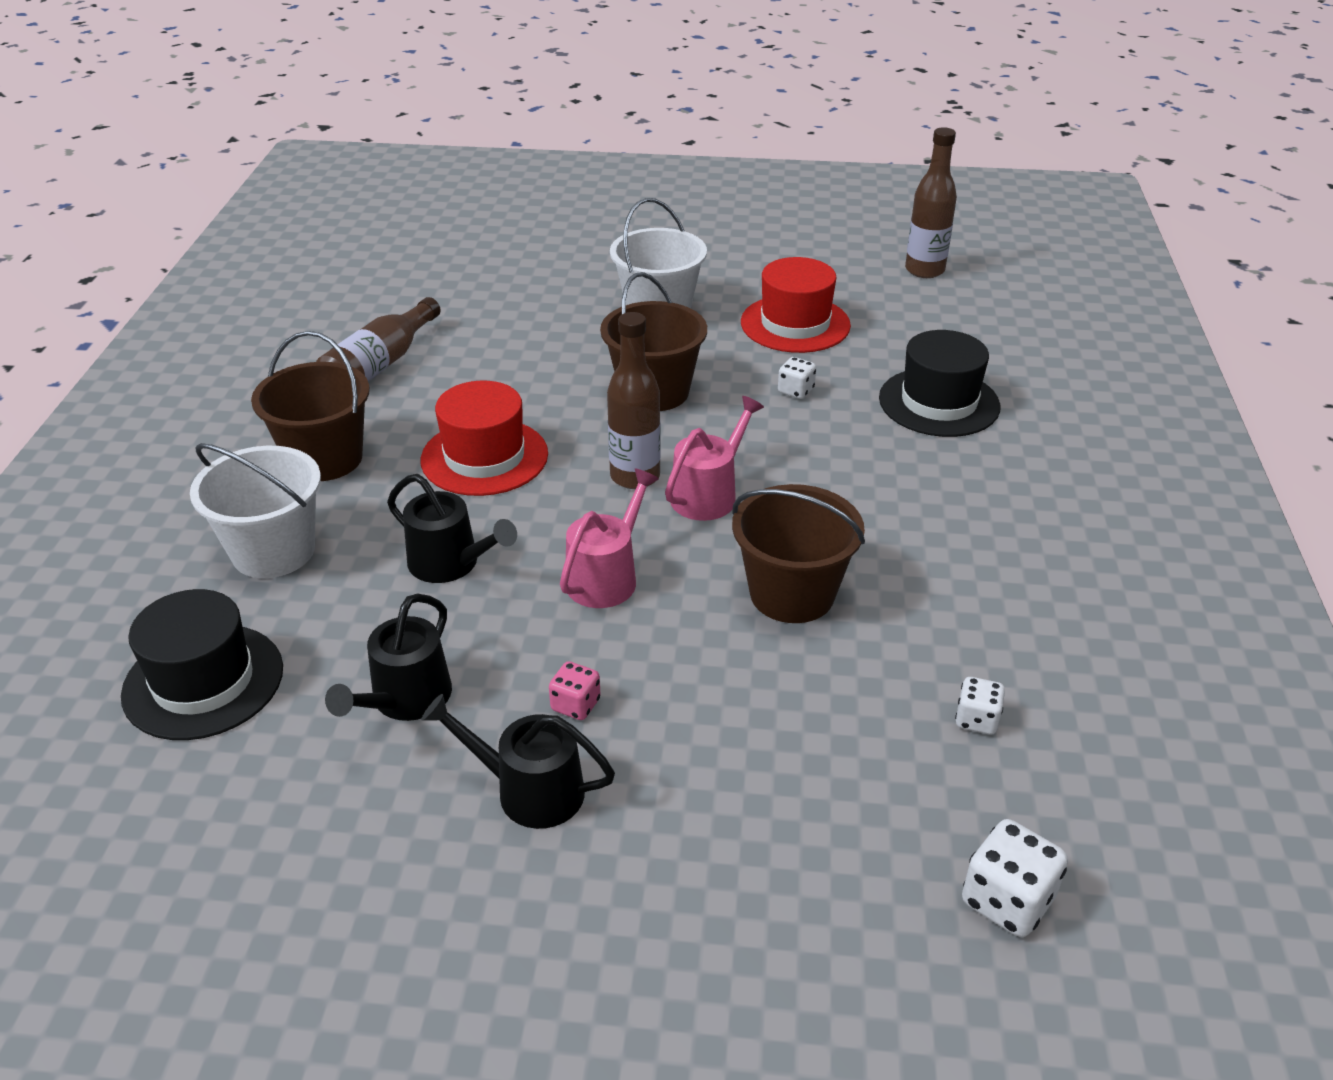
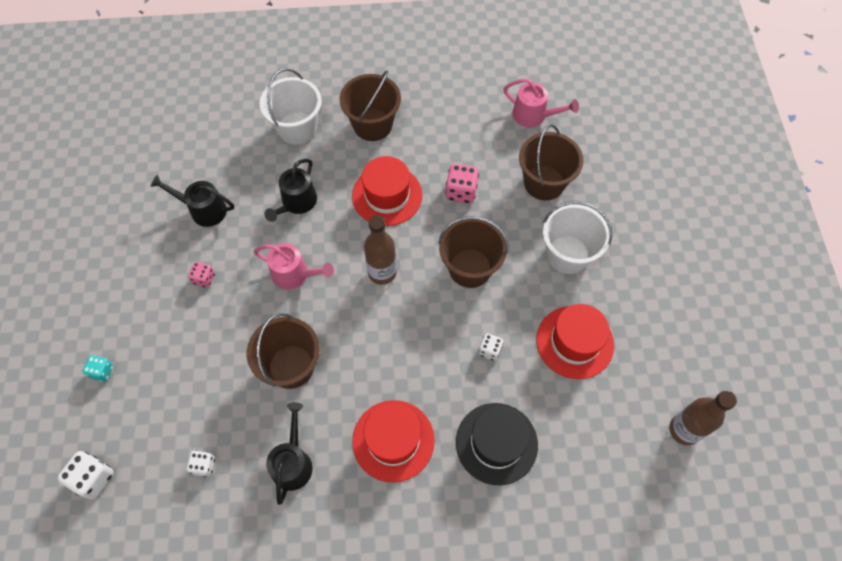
camera: 80 degrees right, 25 degrees up
(203, 681) = (210, 132): black hat -> none
(379, 365) = (465, 122): brown bottle -> none
(512, 384) = (461, 192): none -> pink dice
(529, 790) = (152, 271): black watering can -> black watering can (293, 462)
(531, 313) = (544, 183): none -> brown bucket
(708, 494) = (372, 313): pink watering can -> pink watering can (533, 115)
(761, 886) = (102, 371): none -> turquoise dice
(932, 493) = (393, 440): none -> red hat

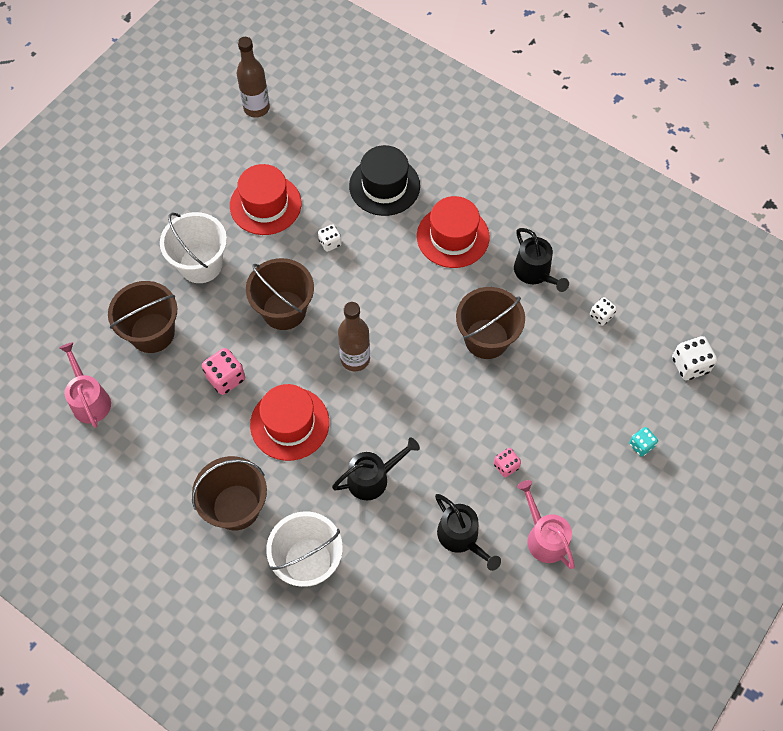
camera: 140 degrees left, 0 degrees up
(293, 462) = (535, 272): black watering can -> black watering can turned 75 degrees counterclockwise
(294, 274) = (427, 411): pink watering can -> pink watering can (544, 537)

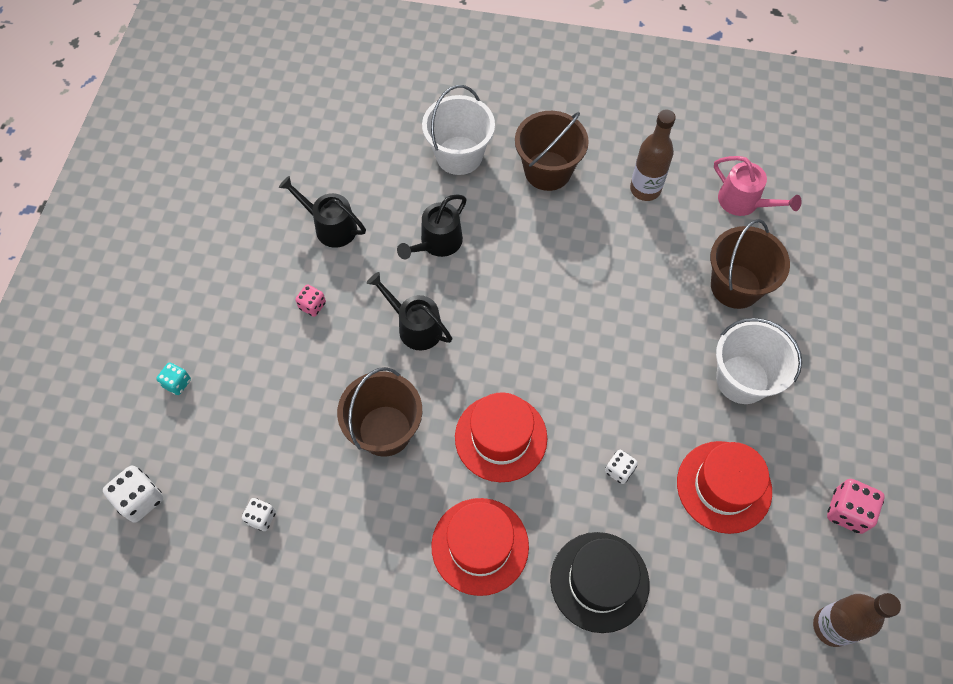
camera: 155 degrees right, 0 degrees up
(226, 378) = (632, 274): pink dice -> pink dice (847, 511)
(284, 310) = (620, 367): brown bucket -> none
(289, 423) = (544, 258): red hat -> red hat (501, 437)
(355, 359) = (515, 347): brown bottle -> brown bottle (645, 189)
(535, 272) = (360, 541): black watering can -> black watering can (415, 326)
(544, 537) = (252, 257): pink watering can -> none

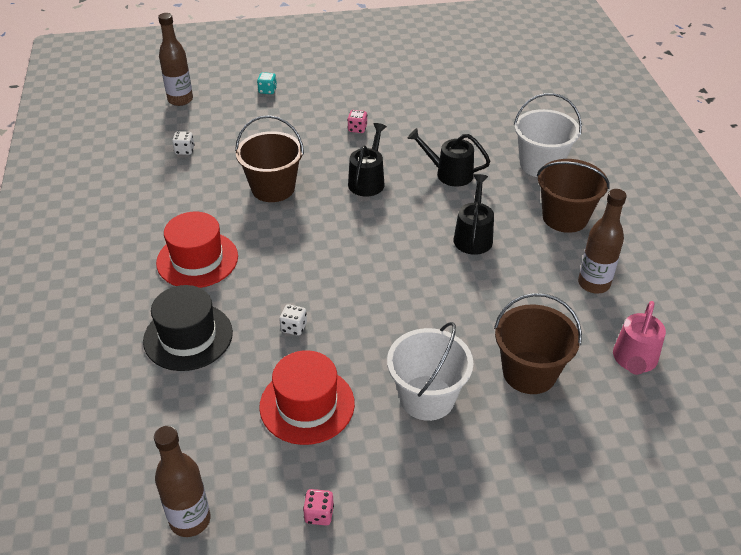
camera: 70 degrees right, 20 degrees down
(140, 499) = (180, 100): white dice -> brown bottle
(331, 227) = (428, 119): black watering can -> black watering can (473, 236)
(501, 437) = (293, 249): red hat -> none
(847, 511) = (319, 514): pink dice -> pink dice, size x0.62

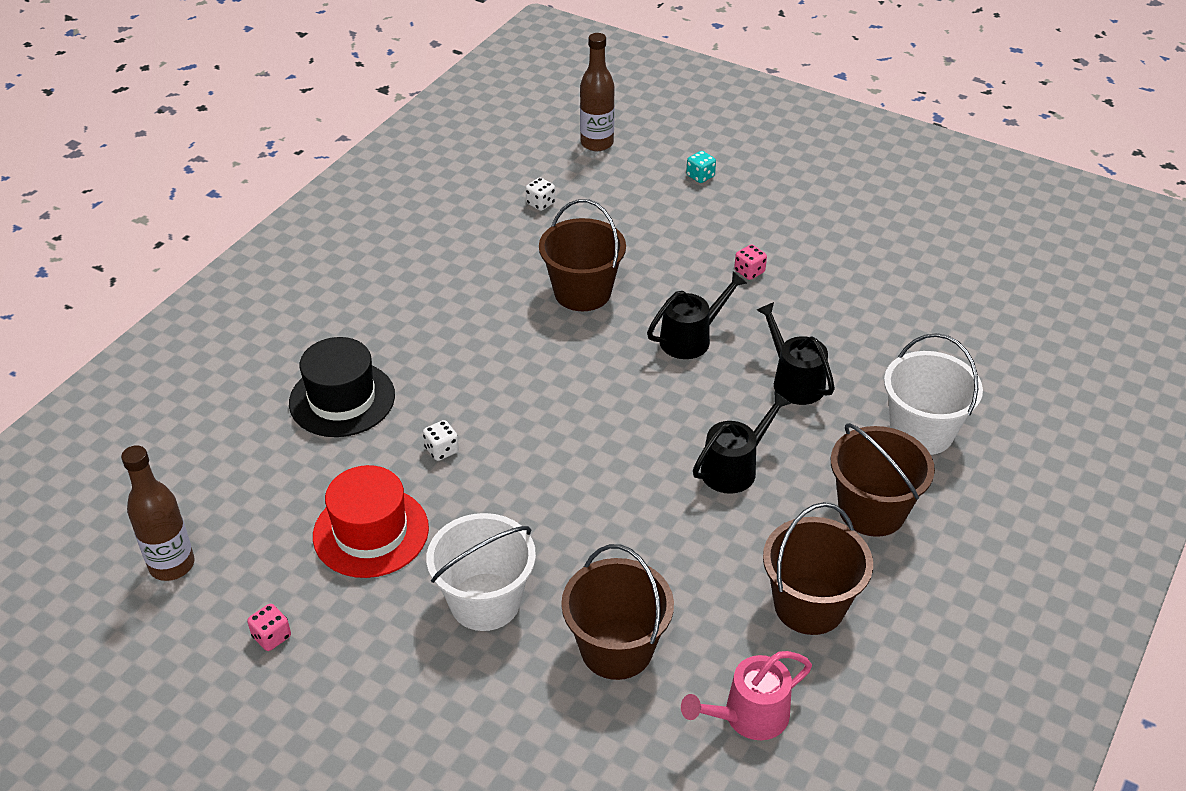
camera: 40 degrees right, 0 degrees up
(197, 259) = (430, 327): red hat -> none
(593, 284) = (809, 605): brown bottle -> brown bucket

